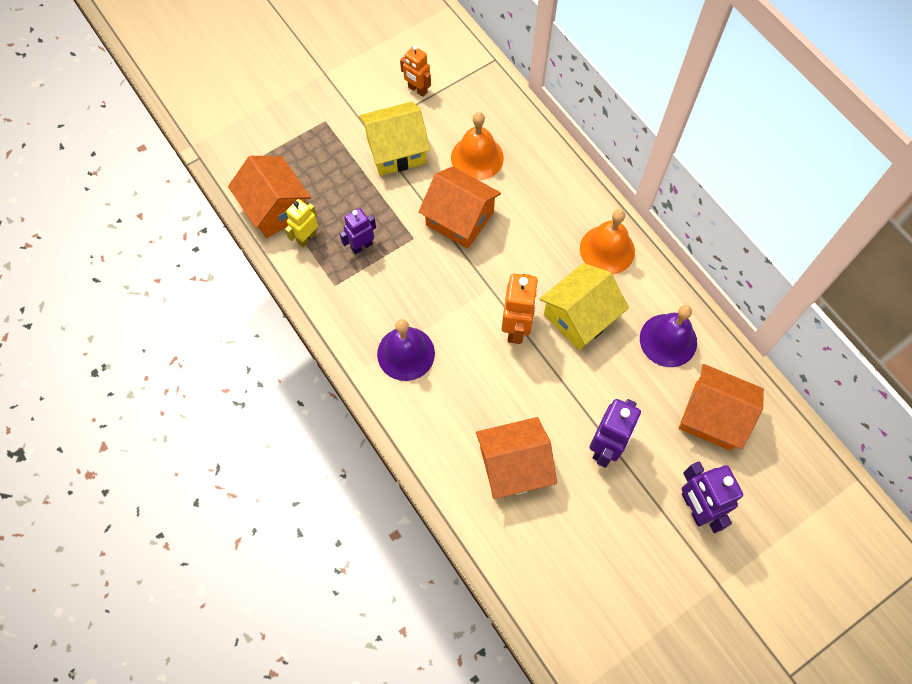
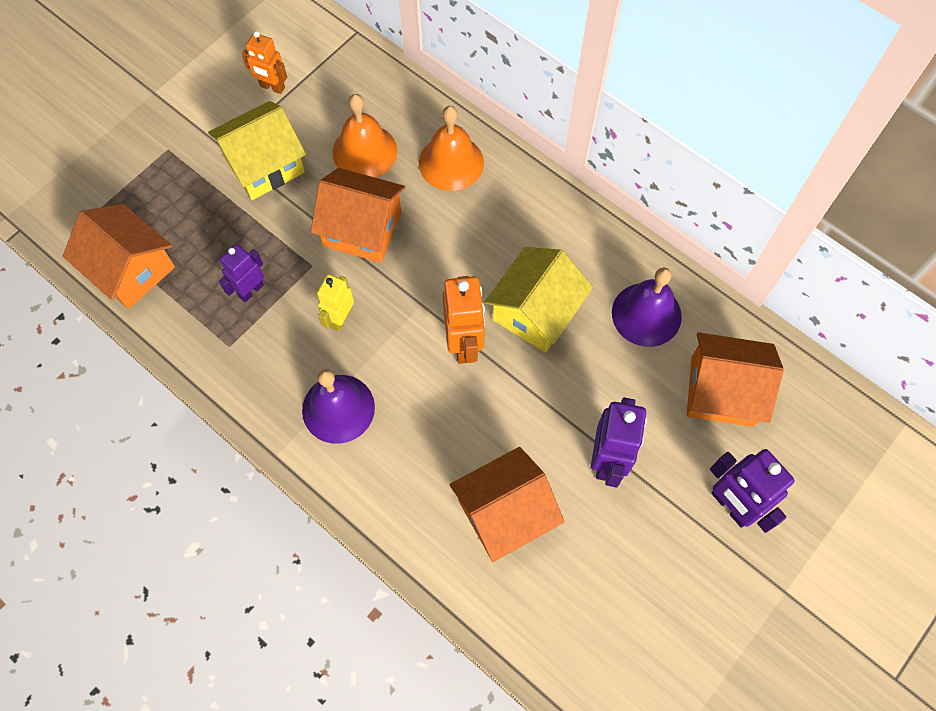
camera: 15 degrees left, 0 degrees up
(306, 238) = (179, 296): yellow robot -> yellow robot (340, 318)
(607, 249) = (547, 225): orange bell -> orange bell (451, 162)

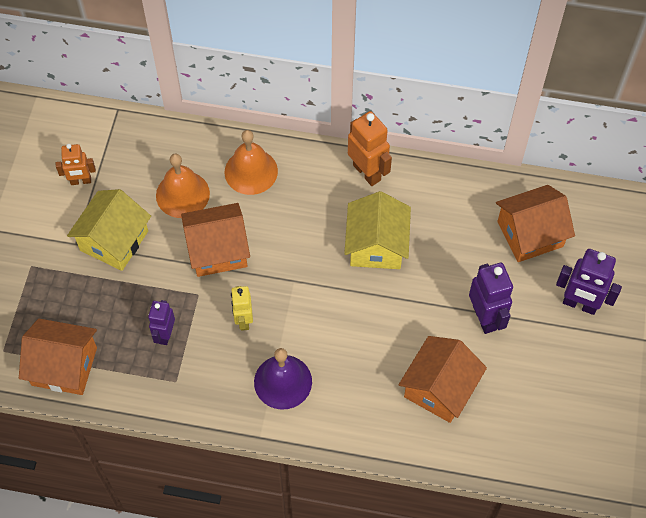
camera: 30 degrees left, 5 degrees down
(464, 344) = (341, 292): orange robot -> orange robot (367, 172)
(646, 314) = (451, 208): purple bell -> none

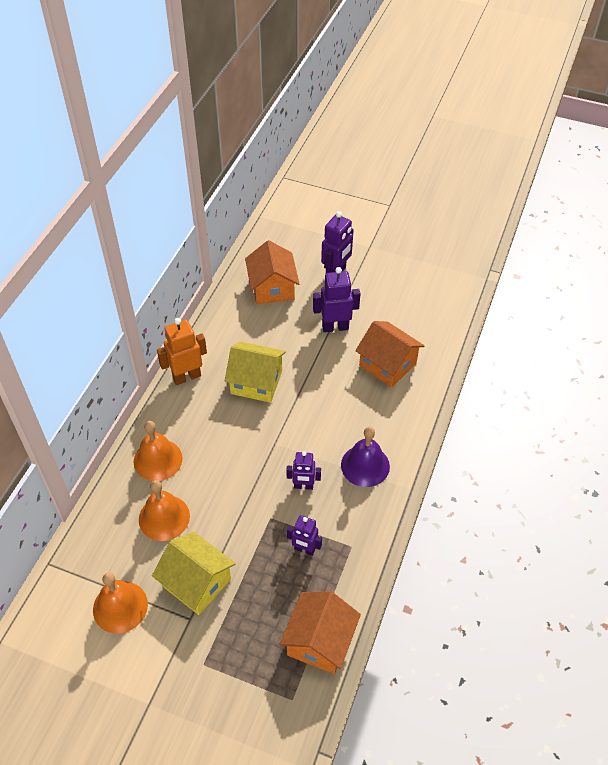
camera: 80 degrees left, 10 degrees down
(81, 181) = (120, 607): orange robot -> orange bell
(218, 250) = (230, 496): orange house -> none
(243, 320) = (303, 486): yellow robot -> purple robot

